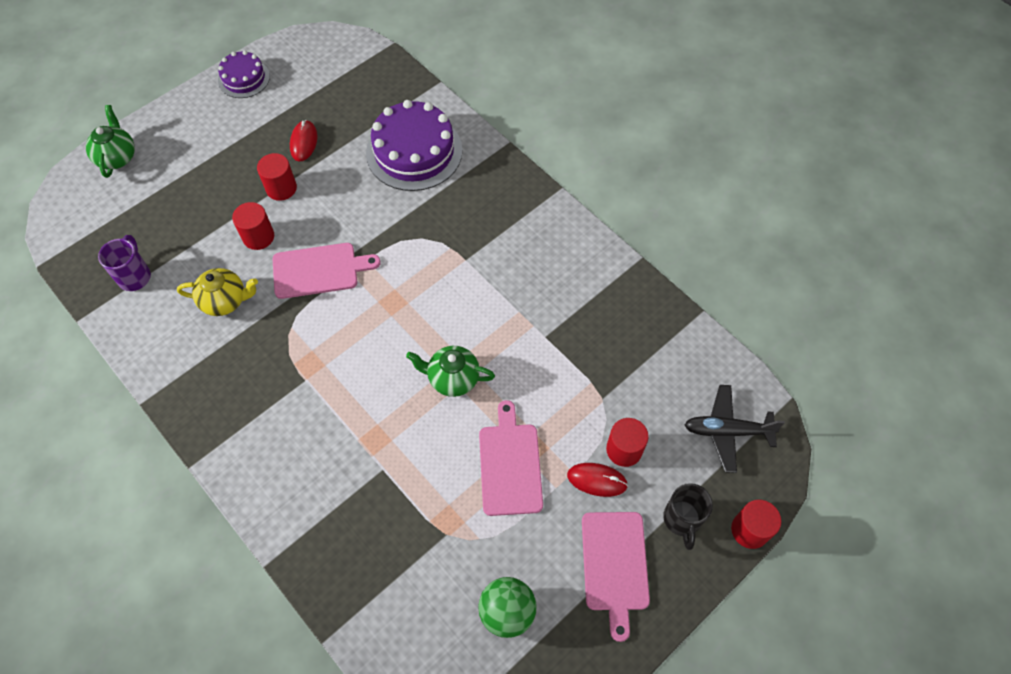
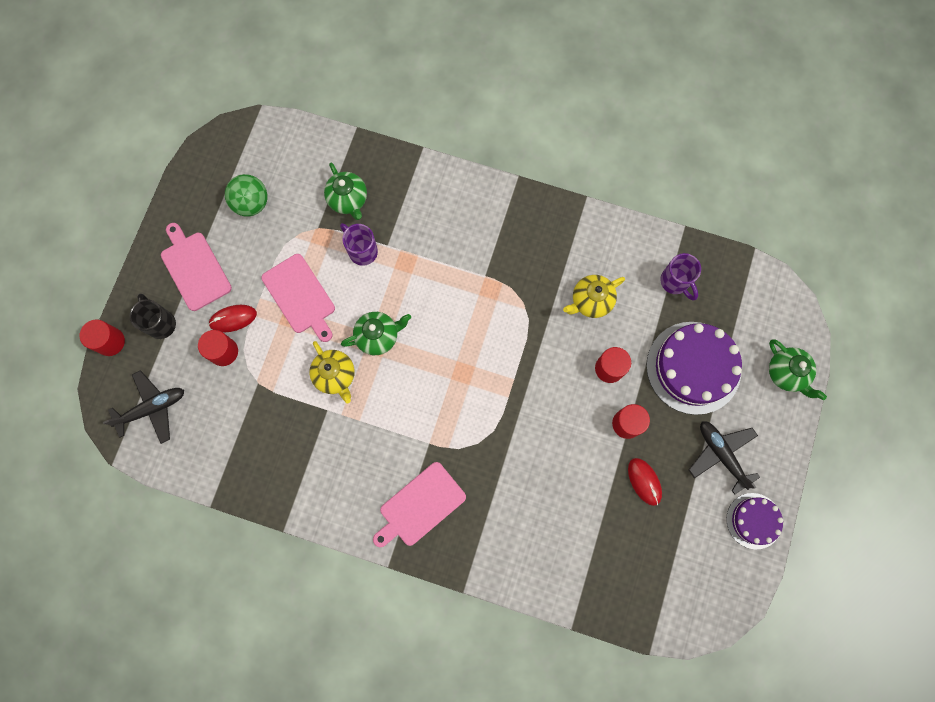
camera: 150 degrees right, 15 degrees up
(226, 130) = (721, 454): none -> black plane
(319, 270) = (539, 367): pink cutting board -> pink cutting board (420, 506)
(391, 548) = (348, 200): none -> green teapot
(413, 478) = (362, 251): none -> purple mug
(414, 151) = (541, 529): purple cake -> purple cake (693, 367)
(518, 363) = (335, 376): none -> yellow teapot

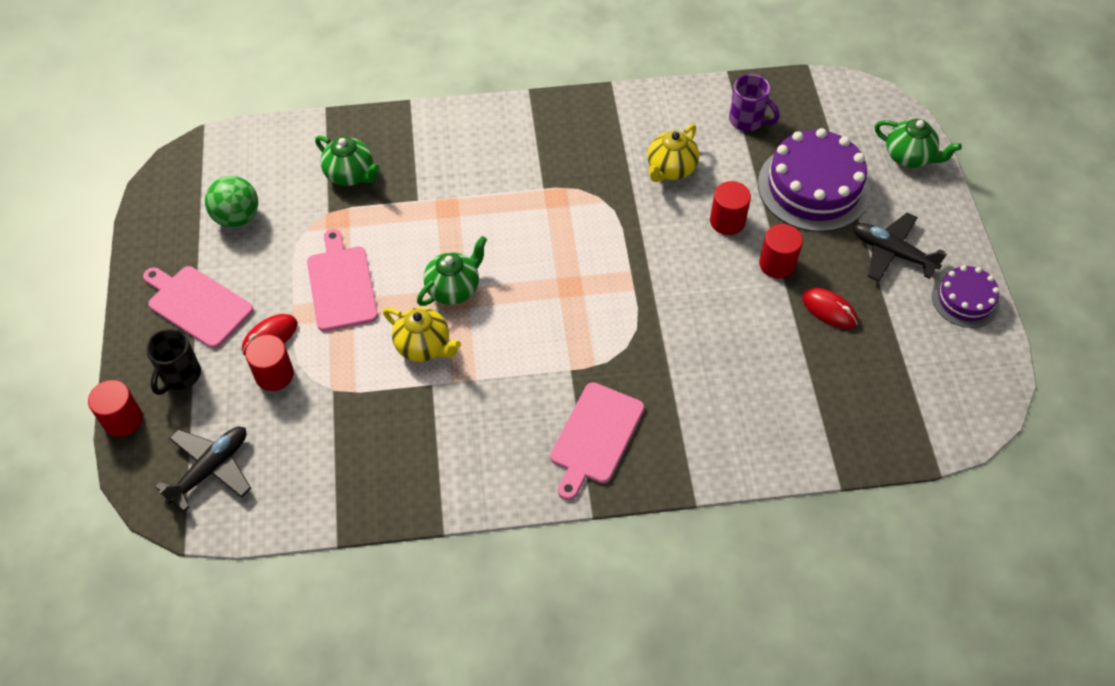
camera: 25 degrees left, 20 degrees down
(161, 323) = (180, 376): black mug -> black mug turned 105 degrees counterclockwise
(300, 296) = (341, 285): pink cutting board -> pink cutting board turned 135 degrees counterclockwise
(362, 251) = (391, 215): purple mug -> none

